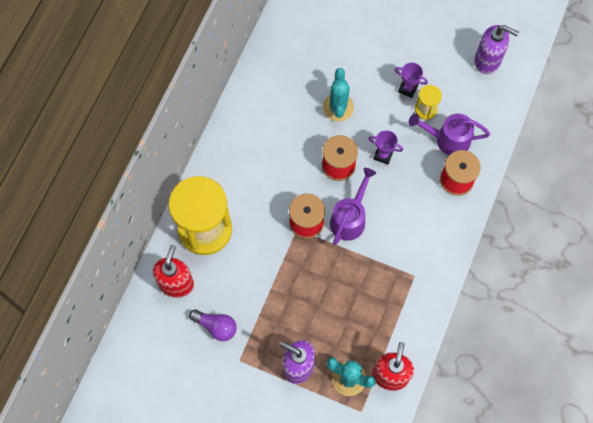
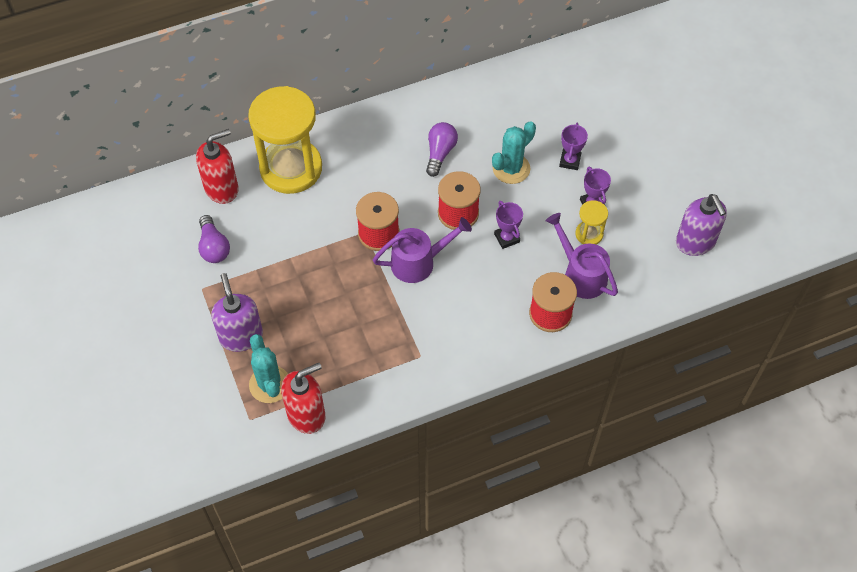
camera: 45 degrees right, 10 degrees down
(285, 135) = (440, 153): none -> purple light bulb
(366, 71) = (570, 161): none -> purple trophy

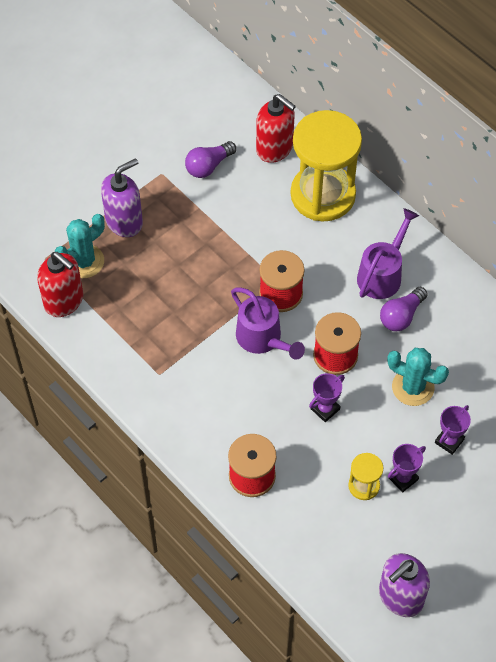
camera: 70 degrees right, 0 degrees up
(440, 153) = (401, 316): purple light bulb -> purple light bulb turned 135 degrees clockwise
(570, 161) = (449, 441): purple trophy -> purple trophy turned 45 degrees counterclockwise
(580, 274) = (310, 491): purple watering can -> purple watering can (382, 274)

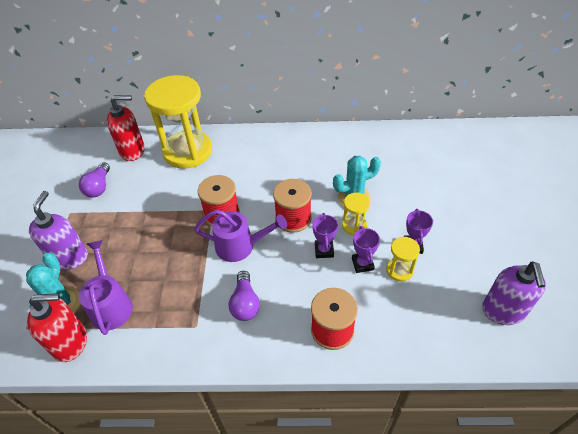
camera: 45 degrees left, 10 degrees down
(378, 412) = (354, 225): none -> yellow hourglass
(382, 274) = (267, 161): purple watering can -> purple watering can (111, 304)
(401, 316) = (302, 171): purple light bulb -> purple light bulb (245, 303)
(449, 441) = (406, 206): purple trophy -> purple trophy (362, 264)

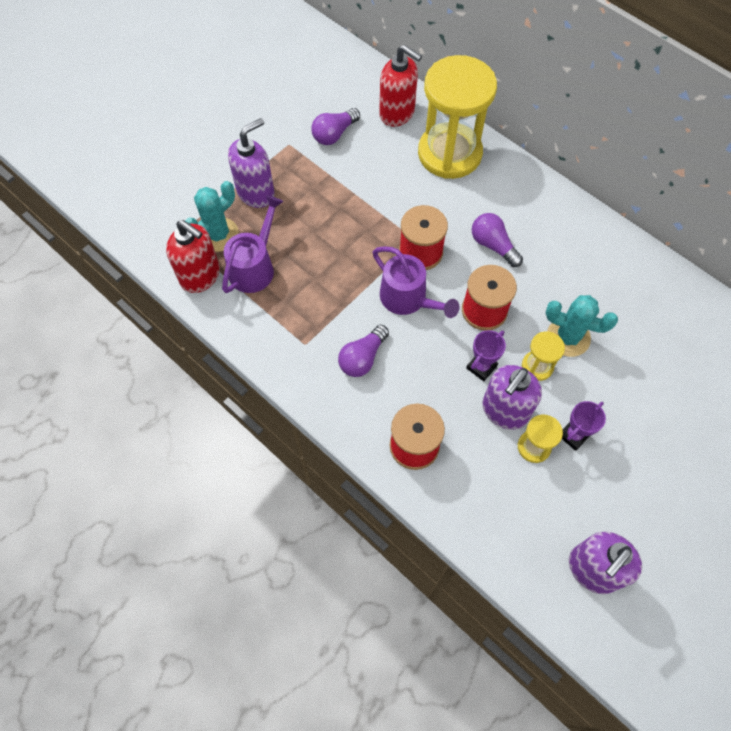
camera: 40 degrees right, 15 degrees up
(262, 181) = (493, 245): none -> purple light bulb
(362, 264) = (504, 411): purple trophy -> purple soap dispenser

